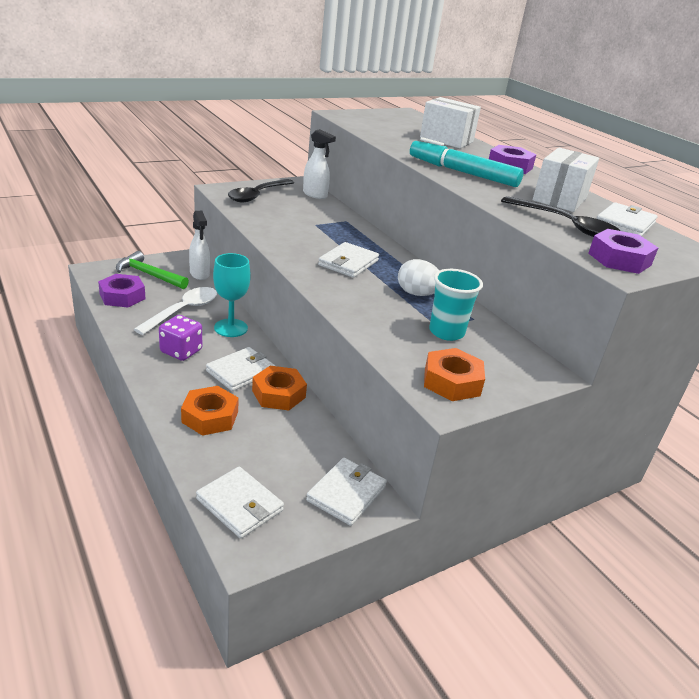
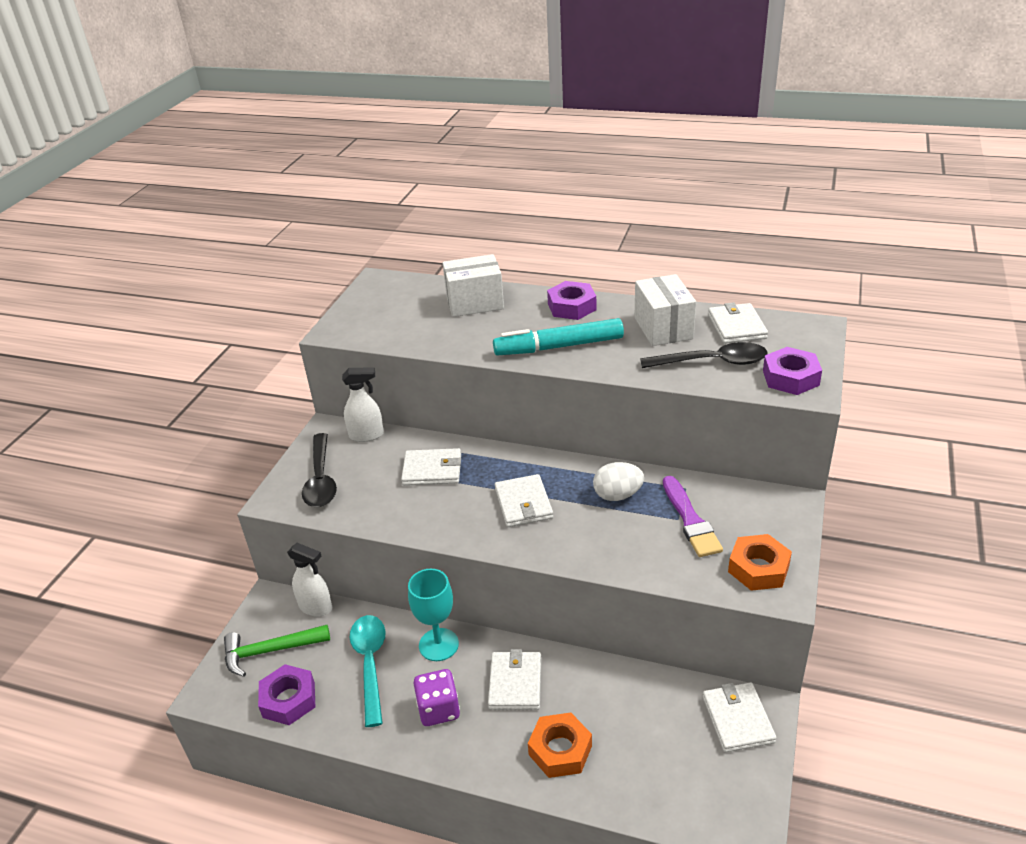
camera: 35 degrees left, 5 degrees up
(183, 311) = (370, 664): white spoon -> turquoise spoon
(240, 505) = (692, 803): white wallet -> white wallet (432, 470)
(279, 394) = (574, 677): orange nut -> none
(446, 332) = (690, 520): turquoise cup -> purple brush

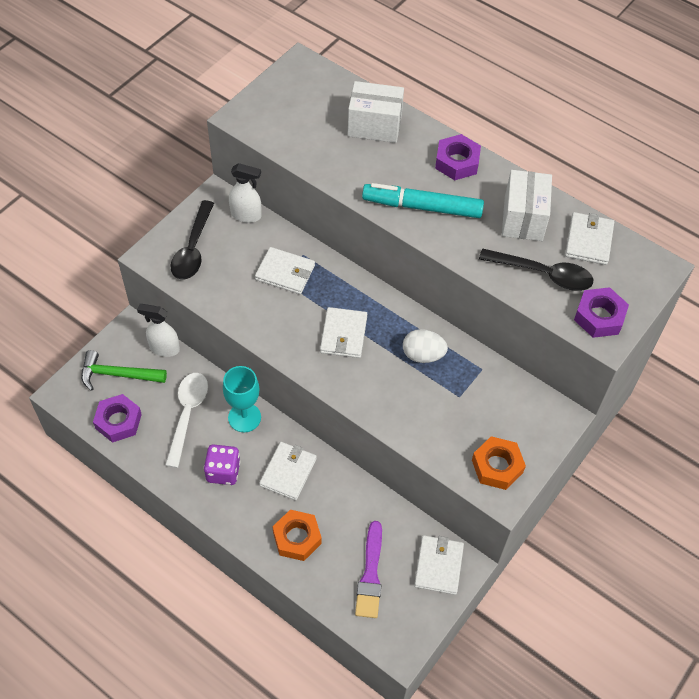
camera: 15 degrees right, 20 degrees up
(316, 607) = (164, 348): white spray bottle -> white spray bottle turned 150 degrees clockwise
(370, 664) = (187, 415): turquoise spoon -> white spoon
(690, 520) = (468, 401): purple brush -> purple brush (370, 574)

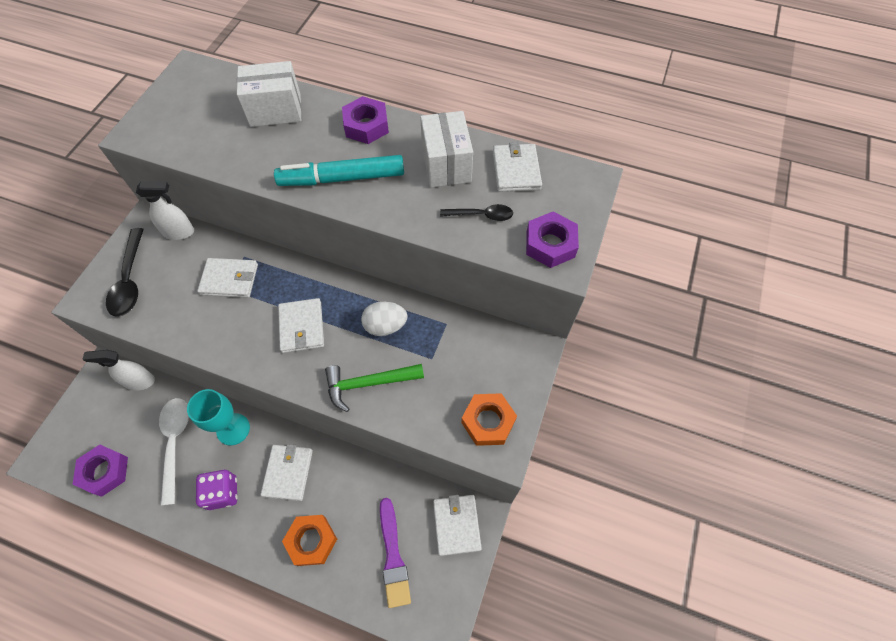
camera: 15 degrees left, 5 degrees up
(117, 374) = (96, 422): green hammer -> green hammer (368, 383)
(542, 274) = (481, 215): black spoon -> black spoon, size x0.60

